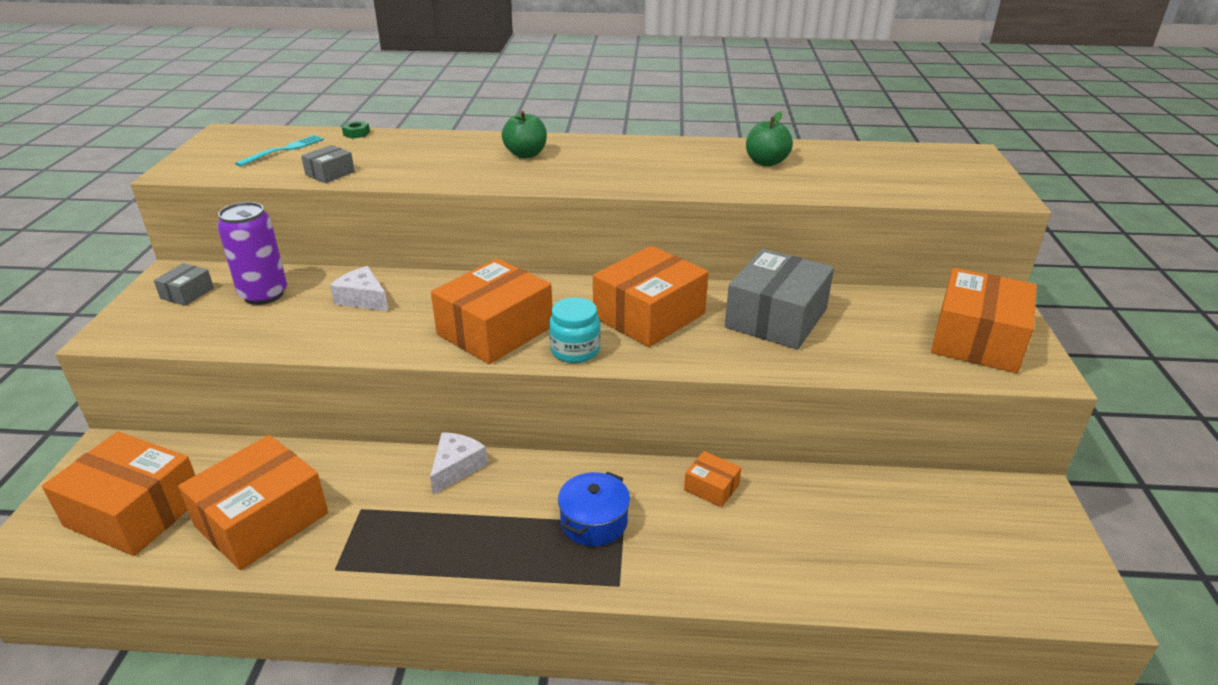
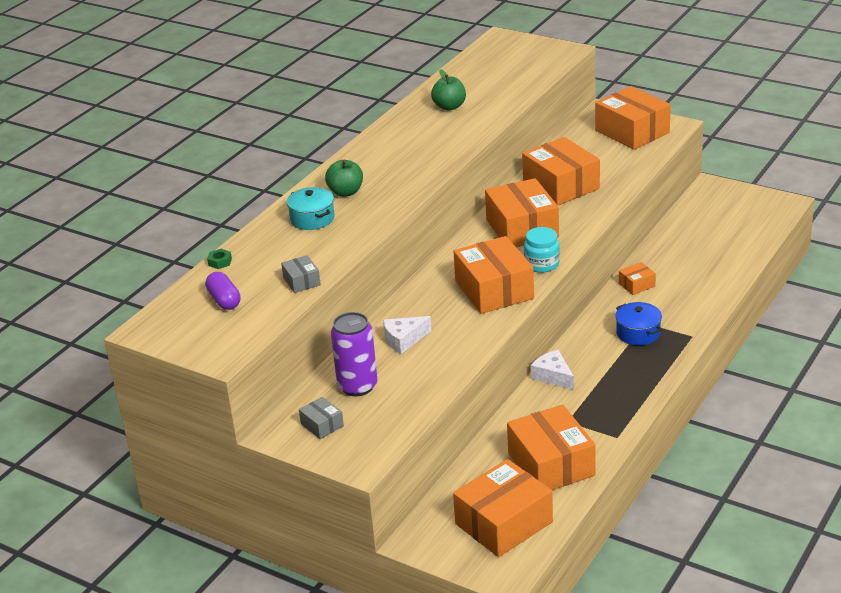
camera: 60 degrees left, 0 degrees up
(284, 150) = (224, 300): turquoise fork -> purple capsule
(460, 152) = (312, 219): none -> turquoise pot
(776, 318) = (561, 185): grey box -> orange box

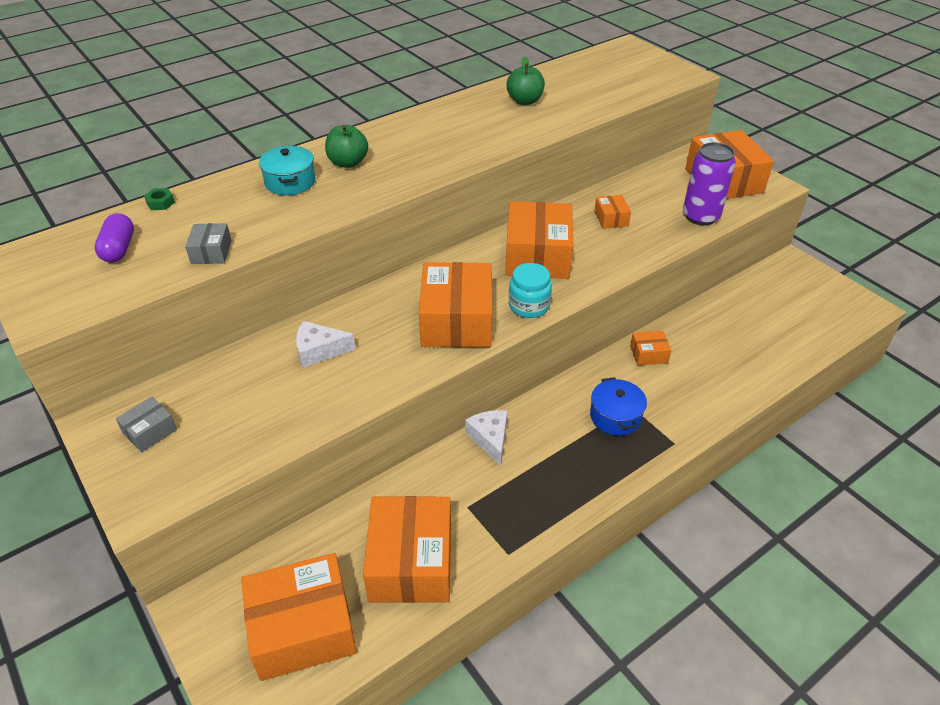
camera: 20 degrees right, 10 degrees up
(322, 425) = (150, 431): grey box -> grey box turned 60 degrees clockwise
(357, 386) = (227, 393): purple can -> purple can (700, 216)
(561, 185) = (611, 219): orange box -> orange box, size x0.46

